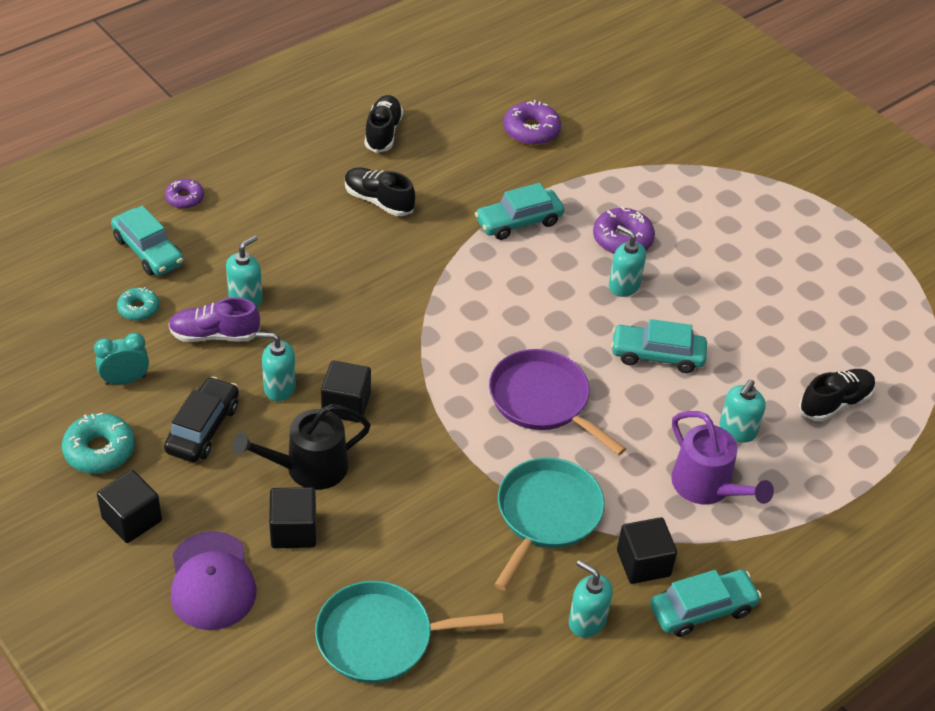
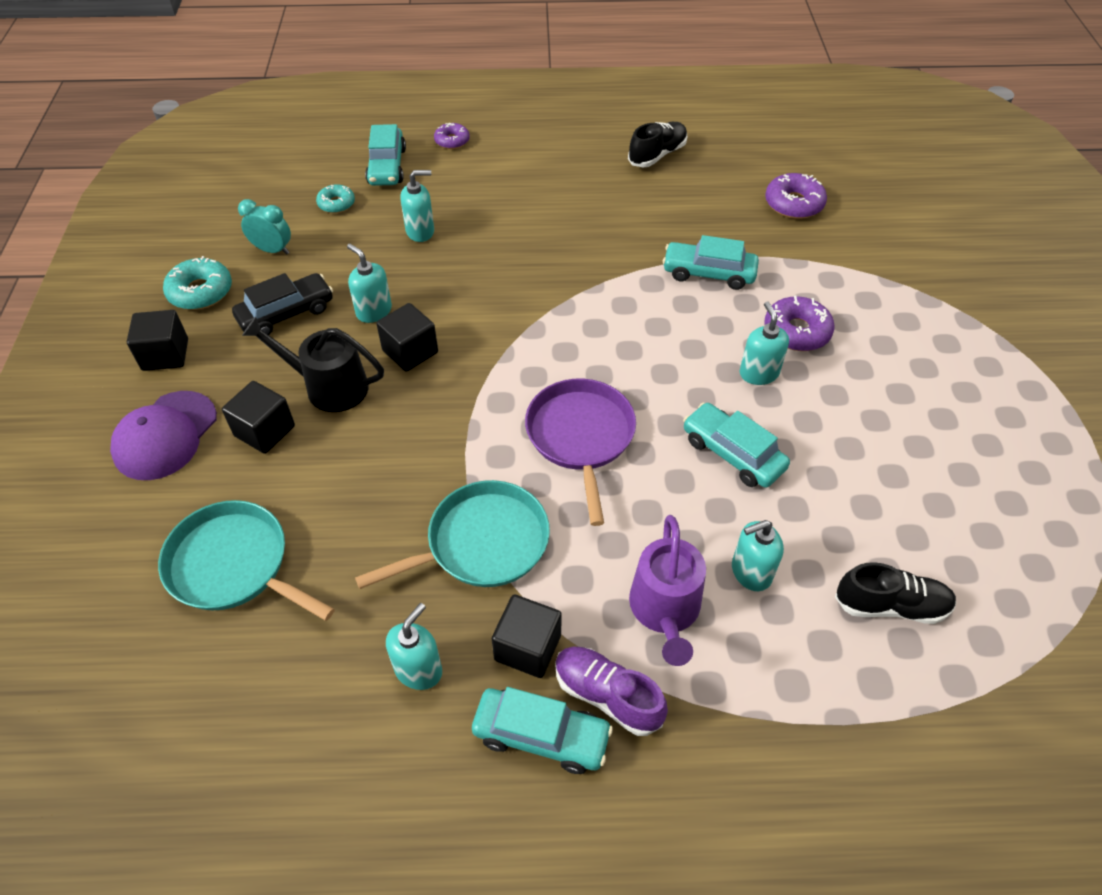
camera: 40 degrees right, 5 degrees up
(214, 335) = (369, 248): purple shoe -> purple shoe (607, 695)
(378, 201) = (600, 204): black shoe -> none
(587, 621) = (418, 669): turquoise soap dispenser -> turquoise soap dispenser turned 45 degrees clockwise

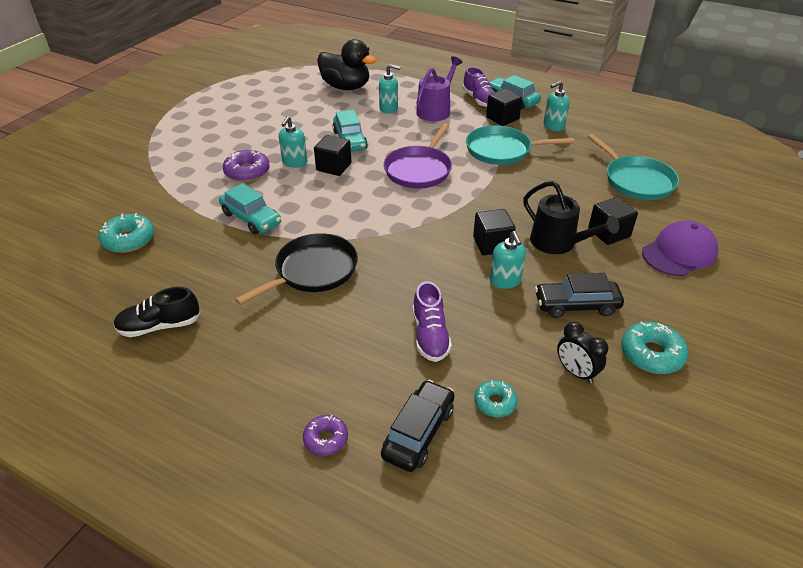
camera: 150 degrees left, 10 degrees down
(165, 355) = (682, 308): black cube -> black cube (334, 167)
(272, 250) = (576, 372): turquoise clock -> black clock
(387, 166) = (418, 432): turquoise car -> black car
(420, 231) = (430, 335): turquoise soap dispenser -> purple shoe
(580, 245) = (313, 271): none -> black pan
(793, 204) = (129, 240): purple donut -> turquoise donut
(891, 605) = (346, 87): black shoe -> black duck

